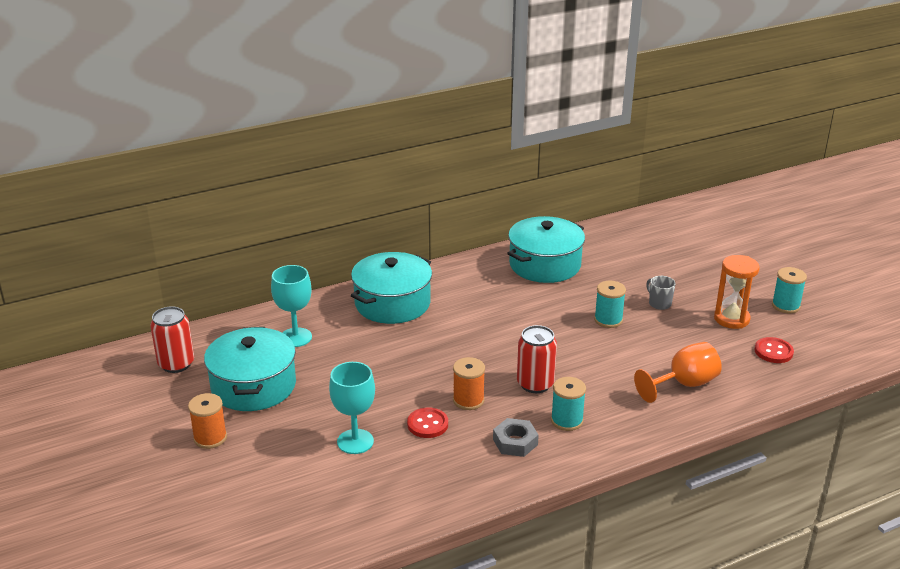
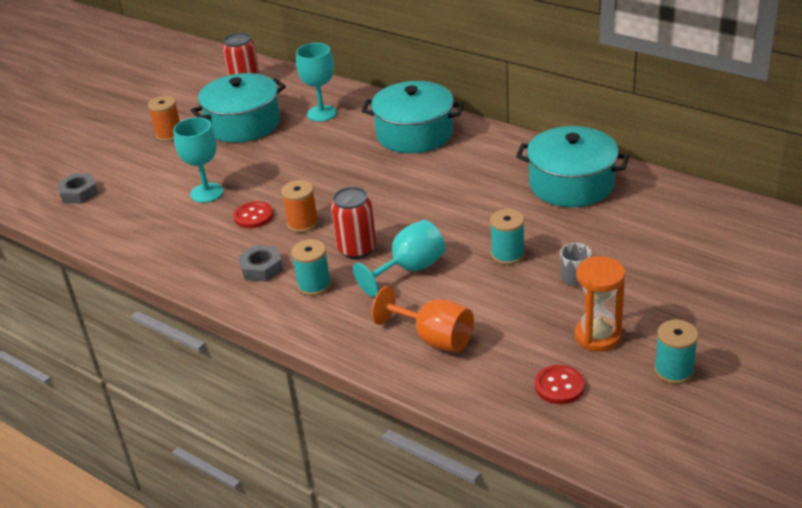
camera: 65 degrees right, 5 degrees up
(252, 531) = (79, 193): none -> grey nut
(587, 367) = (410, 269): none -> turquoise goblet

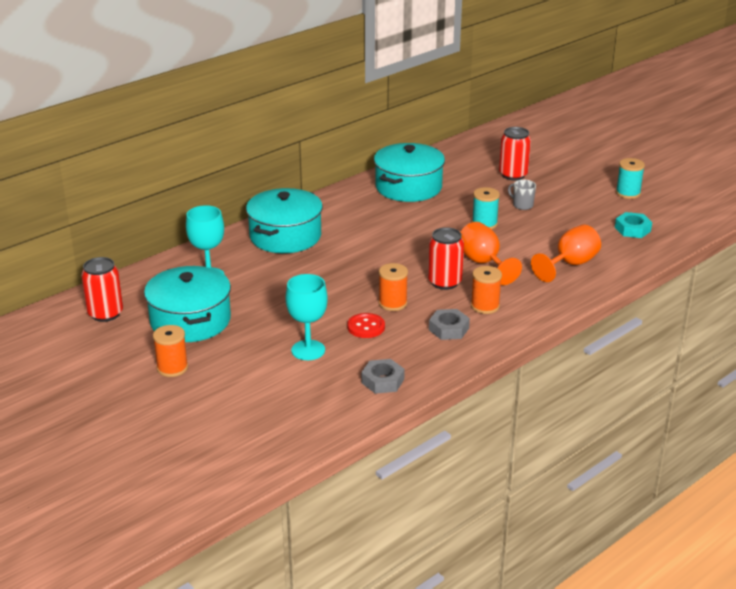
camera: 80 degrees left, 5 degrees down
(79, 193) = (251, 433): grey nut -> grey nut (382, 381)
(314, 285) = (485, 306): turquoise spool -> orange spool
(410, 269) = (483, 263): turquoise goblet -> orange goblet
(559, 386) = (632, 229): red button -> turquoise nut
(597, 336) = (588, 209): orange hourglass -> none
(660, 257) = (513, 175): none -> red can

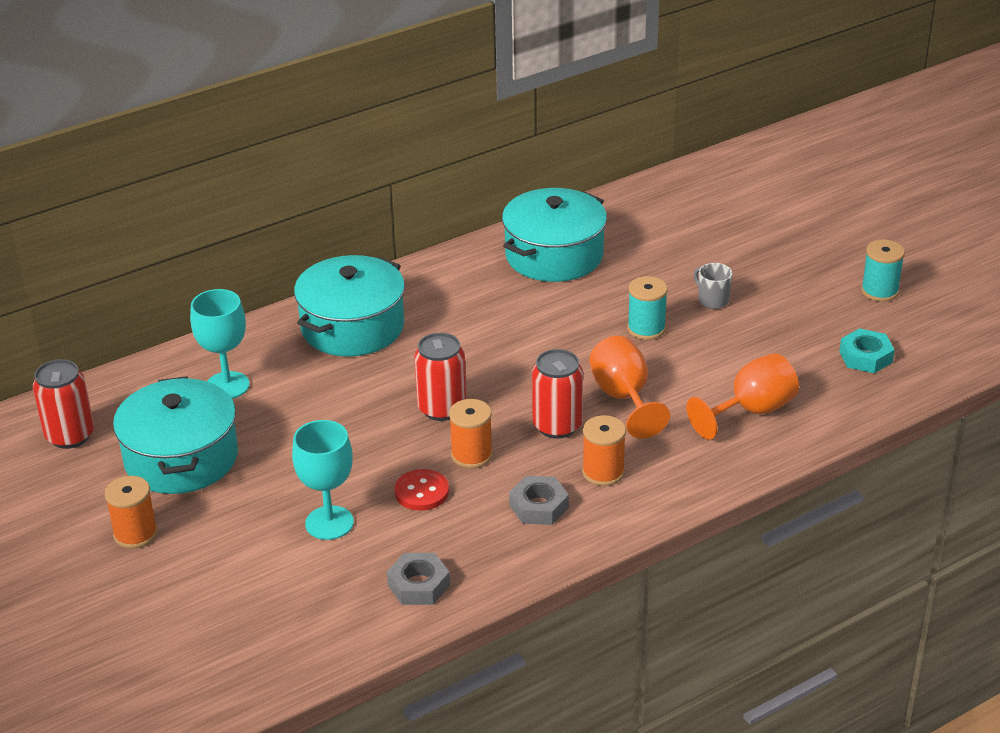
camera: 10 degrees right, 5 degrees up
(513, 175) = (715, 245): red can -> red can (442, 408)

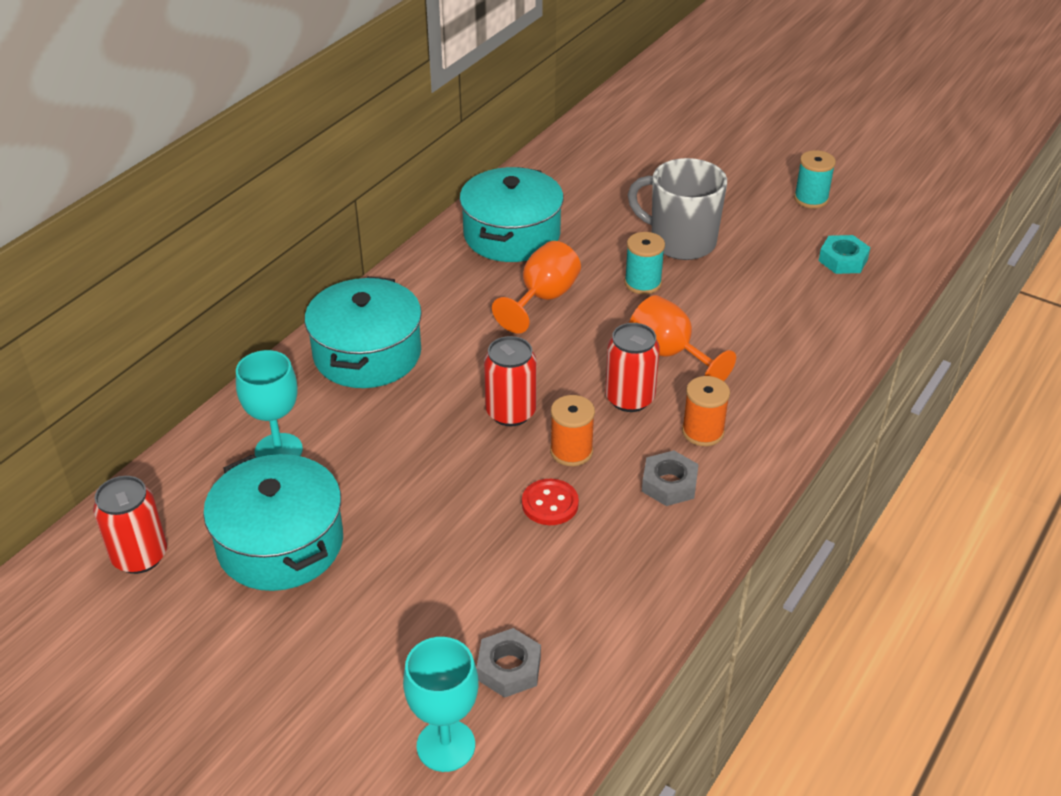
camera: 25 degrees left, 5 degrees up
(135, 534) = (285, 644): orange spool -> none
(329, 523) = (481, 565): turquoise goblet -> turquoise goblet (446, 745)
(418, 585) = (613, 602): grey nut -> grey nut (509, 668)
(712, 300) = (680, 242): grey mug -> grey mug, size x2.26
(751, 411) = (787, 335): orange goblet -> orange goblet (543, 298)

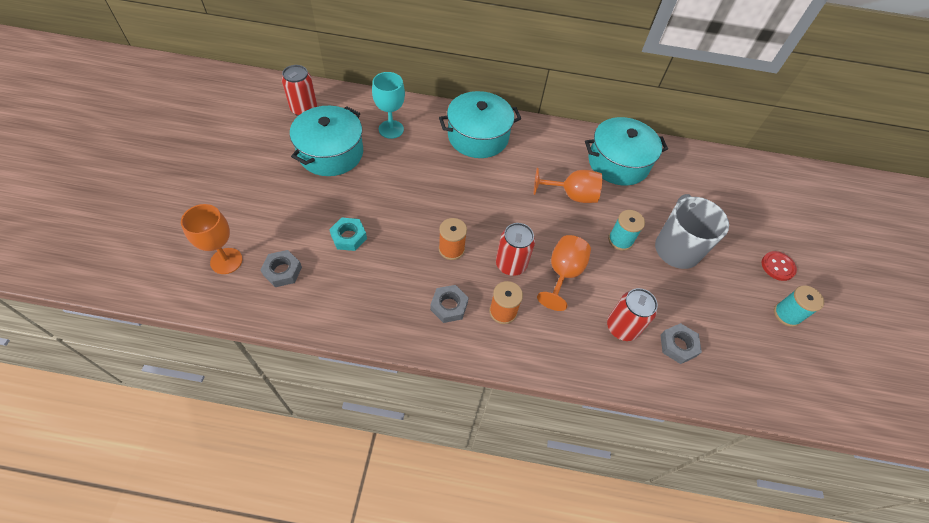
camera: 60 degrees right, 15 degrees up
(446, 745) = (226, 261): turquoise goblet -> orange goblet
(511, 412) = (467, 211): red can -> red can (622, 327)
(550, 504) = (406, 252): red button -> red button (777, 266)
(817, 297) = (678, 345): none -> grey nut
(843, 260) = (732, 353): turquoise nut -> turquoise nut (349, 237)

